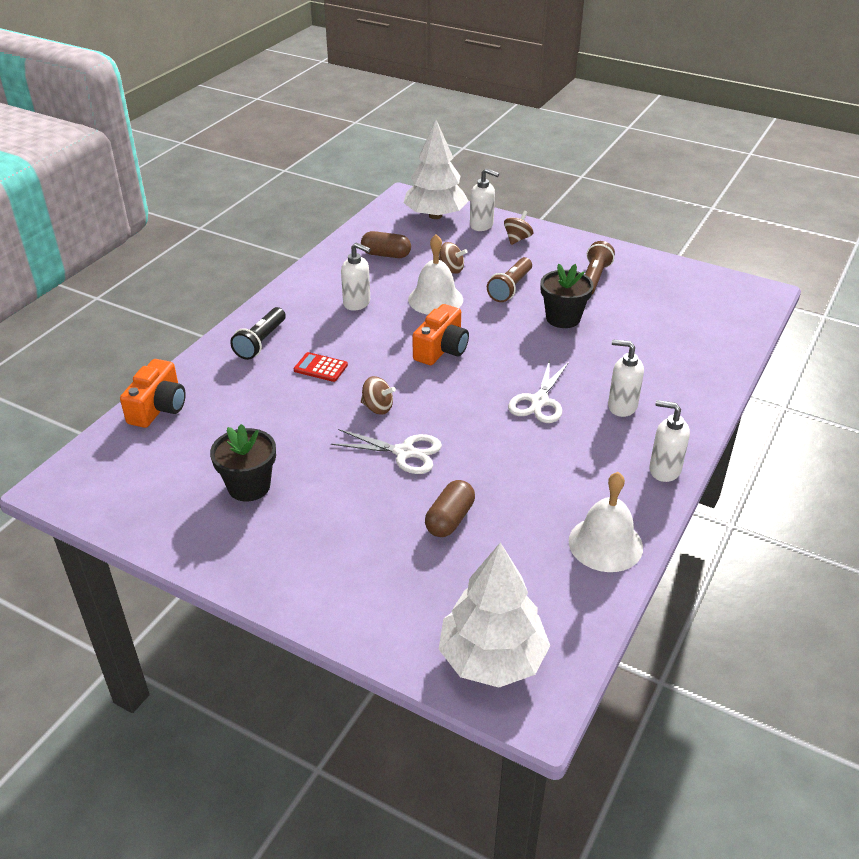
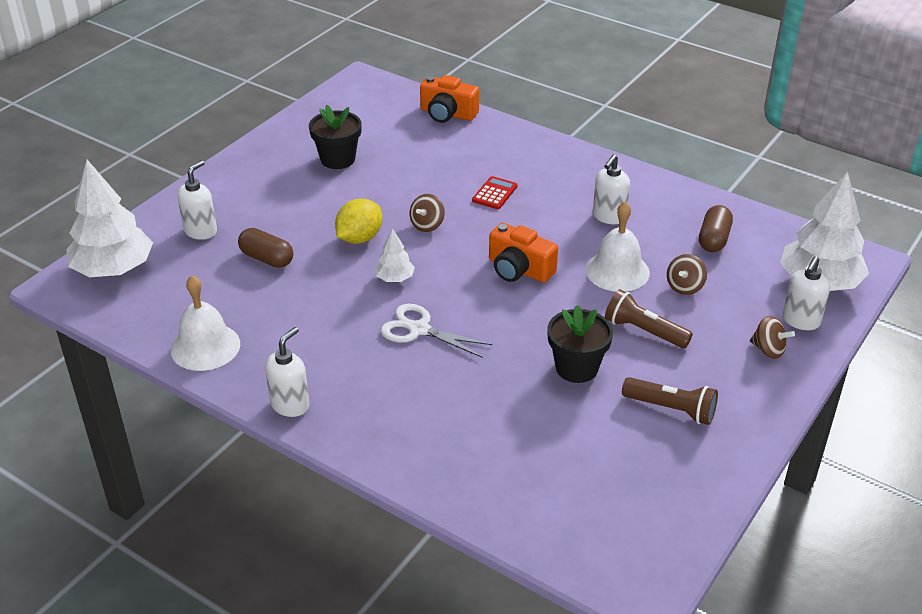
camera: 95 degrees right, 0 degrees up
(260, 342) = (539, 160): black flashlight -> none
(404, 452) = (359, 238): white scissors -> yellow lemon
(468, 422) = (394, 278): none -> white tree
(622, 406) = (399, 391): white soap dispenser -> white soap dispenser (201, 231)

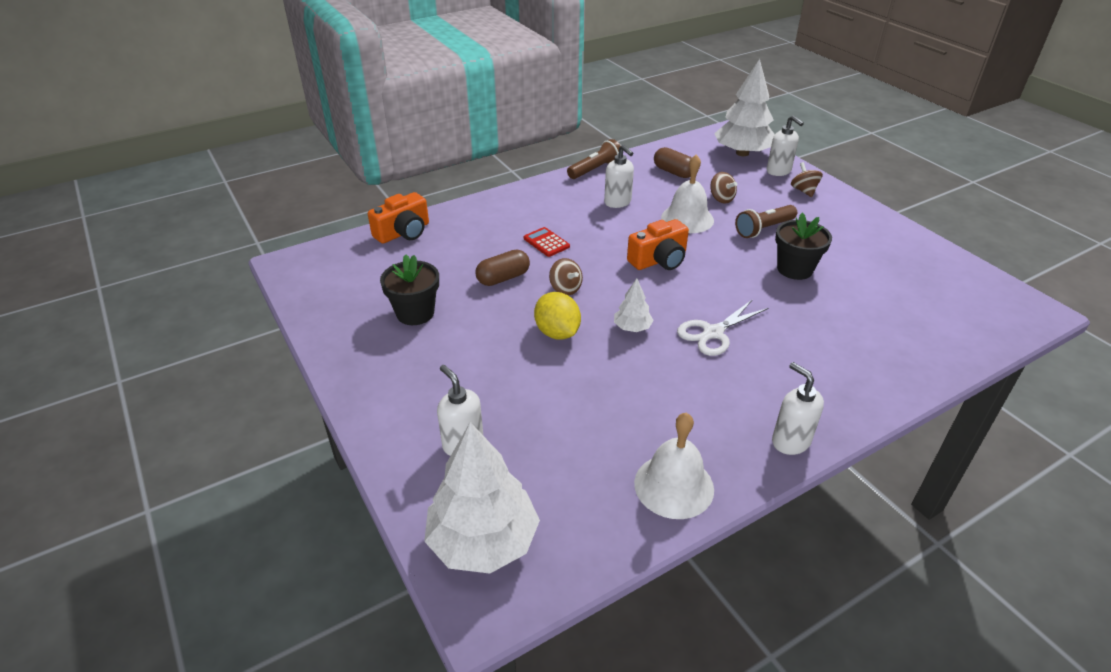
camera: 65 degrees left, 0 degrees up
(267, 258) = (548, 403): brown capsule -> brown capsule (503, 278)
(671, 409) = (854, 244): brown flashlight -> brown flashlight (595, 170)
(768, 350) = (804, 191): brown spinning top -> brown spinning top turned 75 degrees counterclockwise

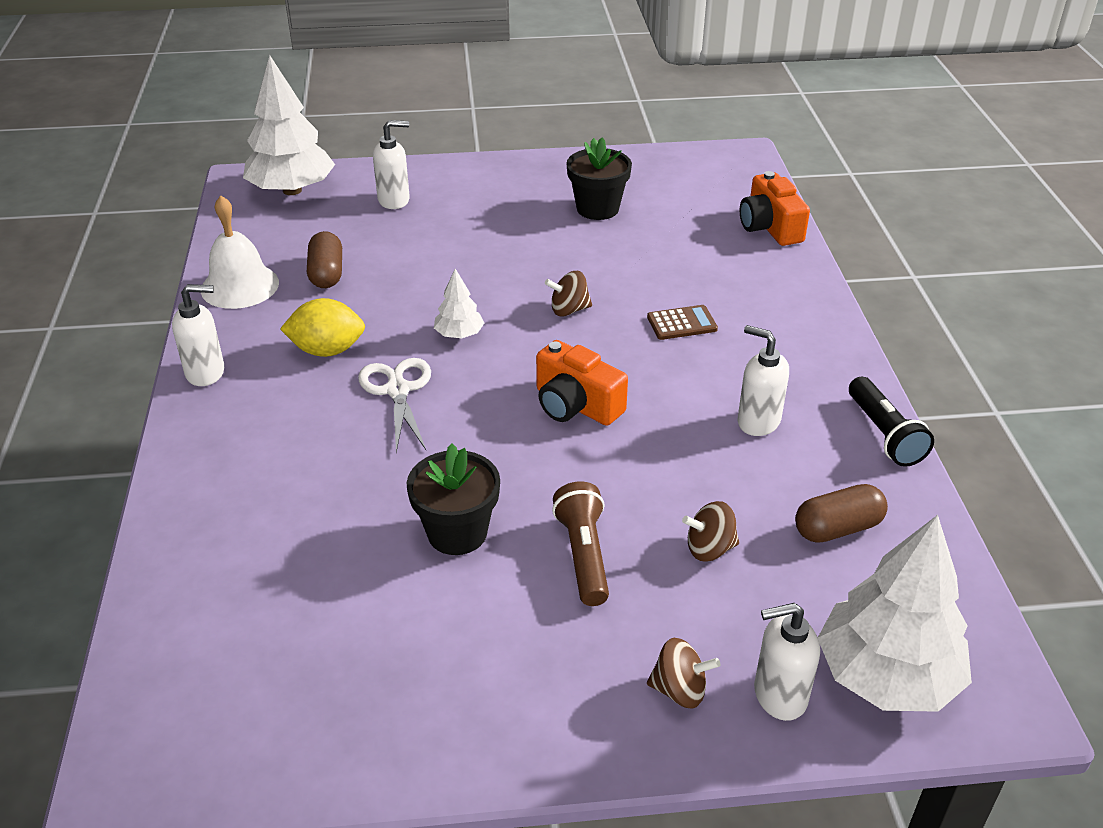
camera: 115 degrees right, 0 degrees up
(503, 278) = (623, 273): brown capsule -> brown capsule (327, 273)
(546, 242) = (682, 323): red calculator -> brown calculator
(557, 333) = (494, 283): yellow lemon -> yellow lemon (327, 350)
(595, 170) = (884, 434): brown flashlight -> black flashlight
(618, 202) = (758, 421): white soap dispenser -> white soap dispenser turned 45 degrees clockwise
(659, 260) = (576, 405): orange camera -> orange camera turned 45 degrees counterclockwise
(687, 218) = (667, 478): white bell -> none

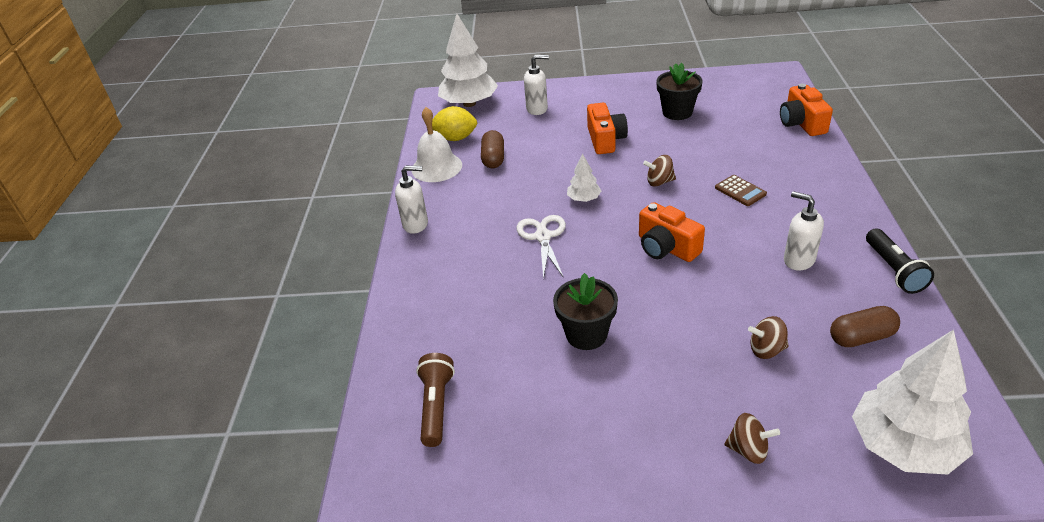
camera: 10 degrees right, 0 degrees up
(327, 350) = (495, 210): yellow lemon -> yellow lemon (455, 138)
(493, 247) = (605, 140): none -> orange camera
(584, 555) = (675, 352): brown flashlight -> brown flashlight (436, 406)
(682, 323) = (740, 191): brown calculator -> brown calculator turned 60 degrees clockwise
(779, 695) = (822, 457): white soap dispenser -> none

